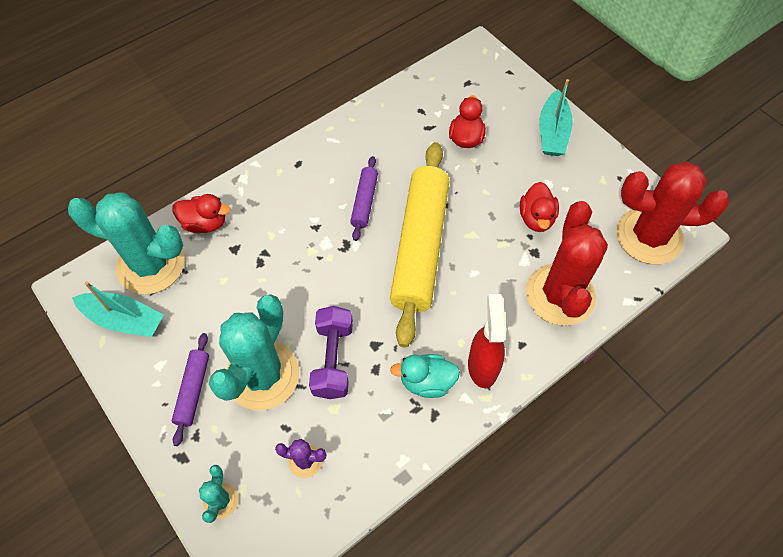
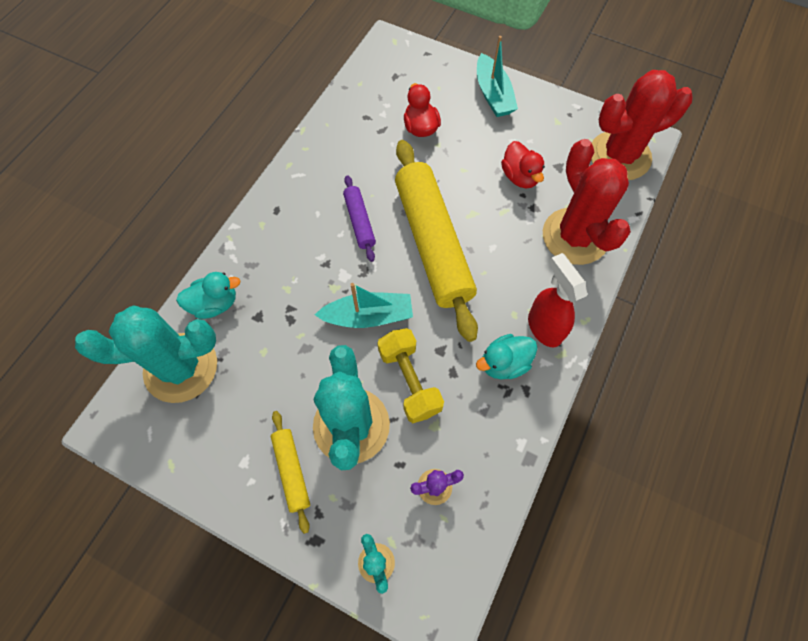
camera: 25 degrees left, 5 degrees up
(124, 320) = (183, 434): turquoise boat -> turquoise boat (368, 316)
(193, 390) = (291, 471): purple rolling pin -> yellow rolling pin
(205, 223) = (215, 304): red duck -> turquoise duck
(333, 359) = (409, 381): purple dumbbell -> yellow dumbbell

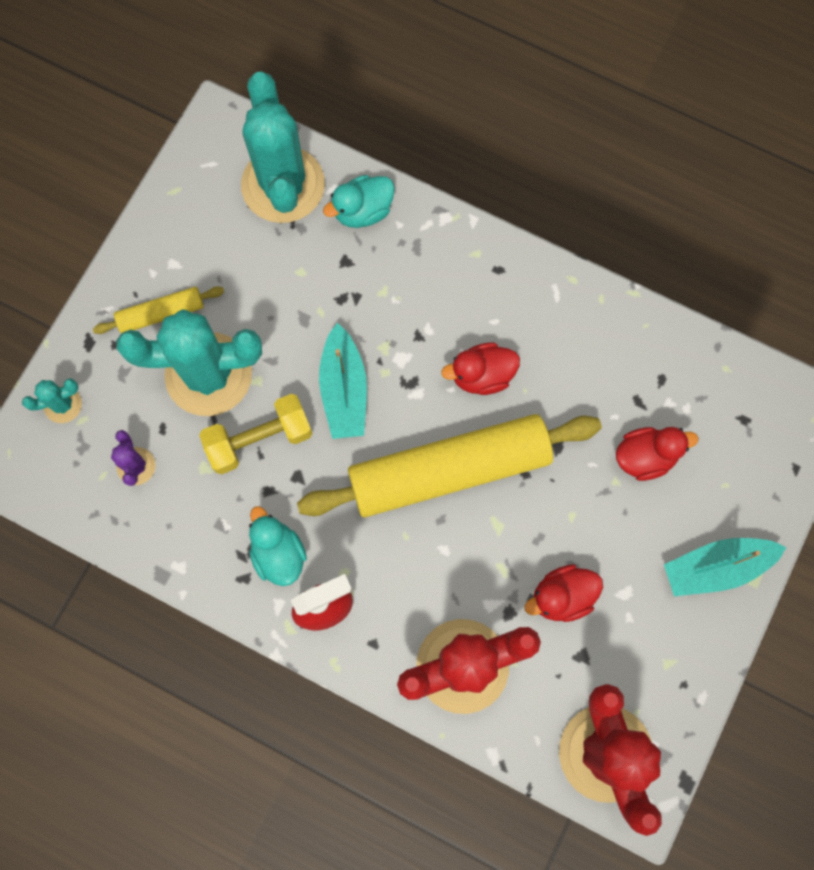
camera: 90 degrees right, 10 degrees up
(215, 304) = (363, 211): turquoise duck -> turquoise duck turned 75 degrees clockwise
(359, 222) = (481, 375): purple rolling pin -> red duck

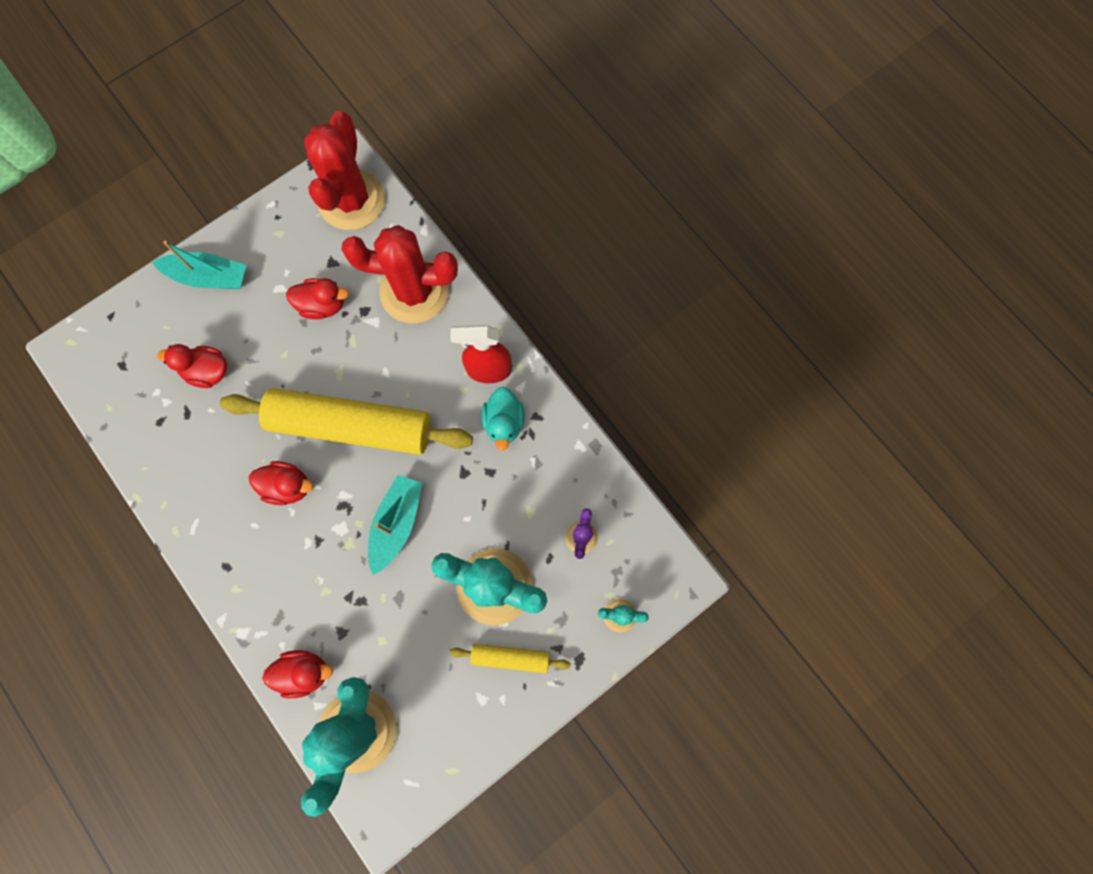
camera: 155 degrees left, 0 degrees up
(259, 439) = (479, 515): yellow dumbbell -> none
(363, 211) = (304, 672): turquoise duck -> red duck

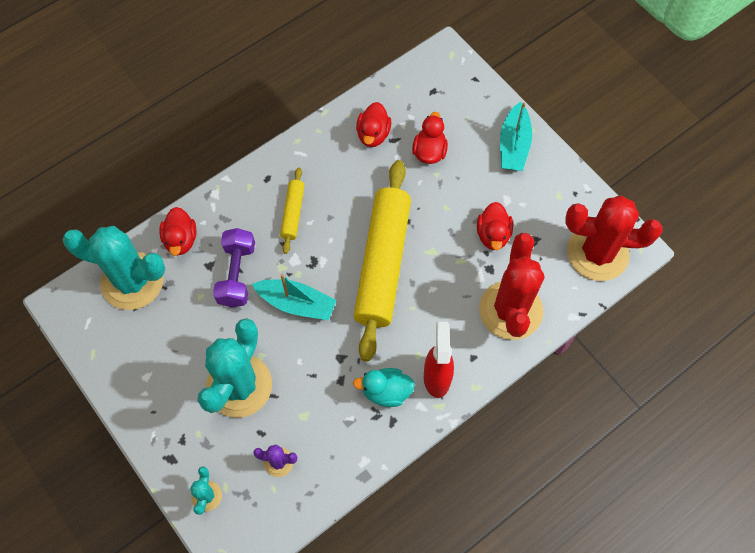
camera: 90 degrees right, 10 degrees down
(288, 486) = (331, 218): red duck -> red duck (373, 134)
(355, 597) = (237, 274): none -> purple dumbbell
(510, 658) = (177, 399): yellow rolling pin -> yellow rolling pin (293, 213)

